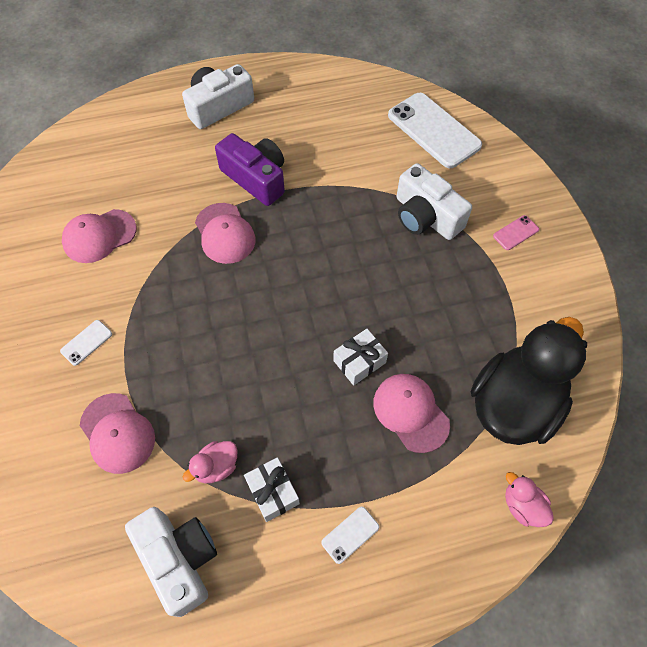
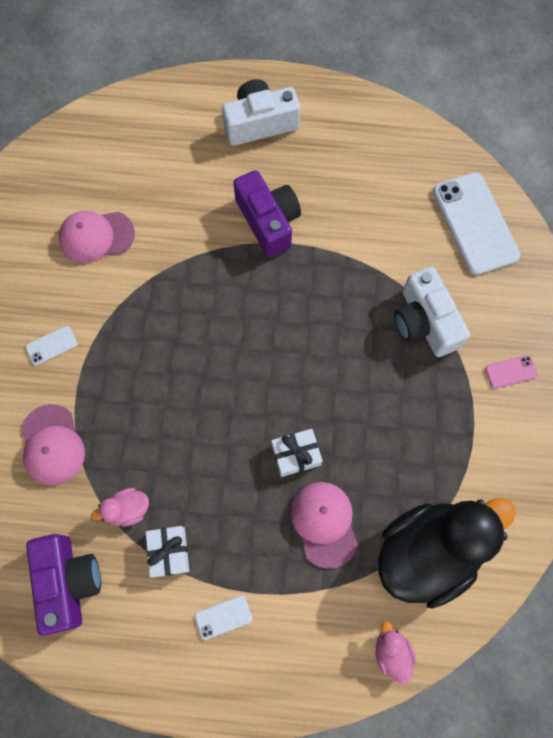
camera: 20 degrees right, 10 degrees up
(179, 559) = (68, 581): white camera -> purple camera
(225, 233) = (216, 274): pink cap -> none

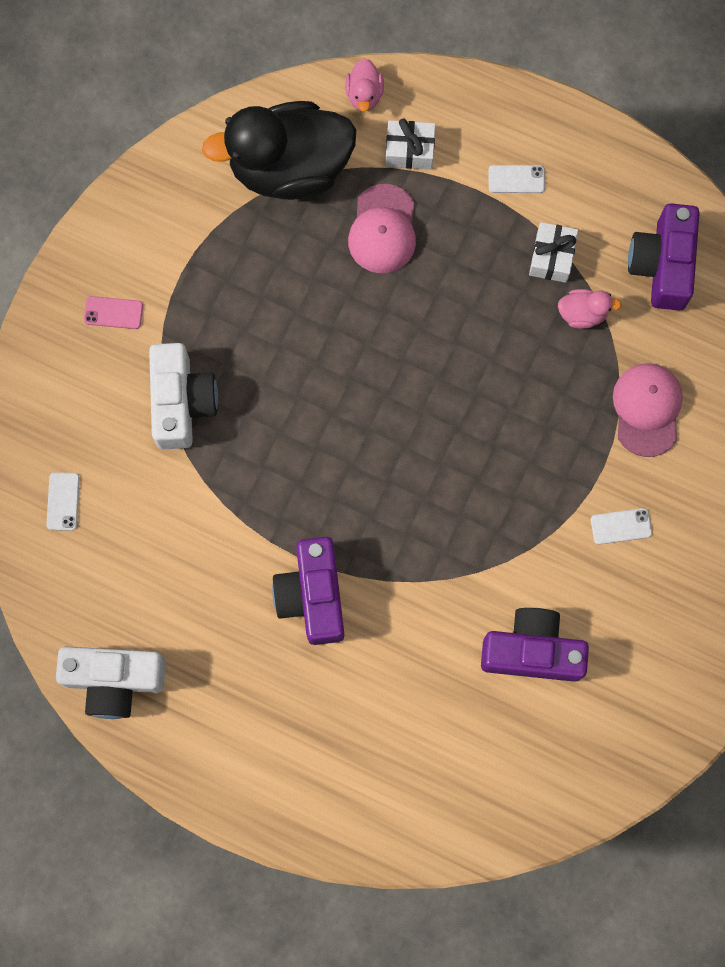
camera: 160 degrees left, 5 degrees up
(96, 236) = (532, 651): pink cap -> purple camera
(260, 124) = (271, 742): white camera -> white camera (114, 680)
(296, 455) = (386, 307): white gift -> white gift (409, 150)
(475, 223) = (63, 501): white phone -> white phone, size x0.43

